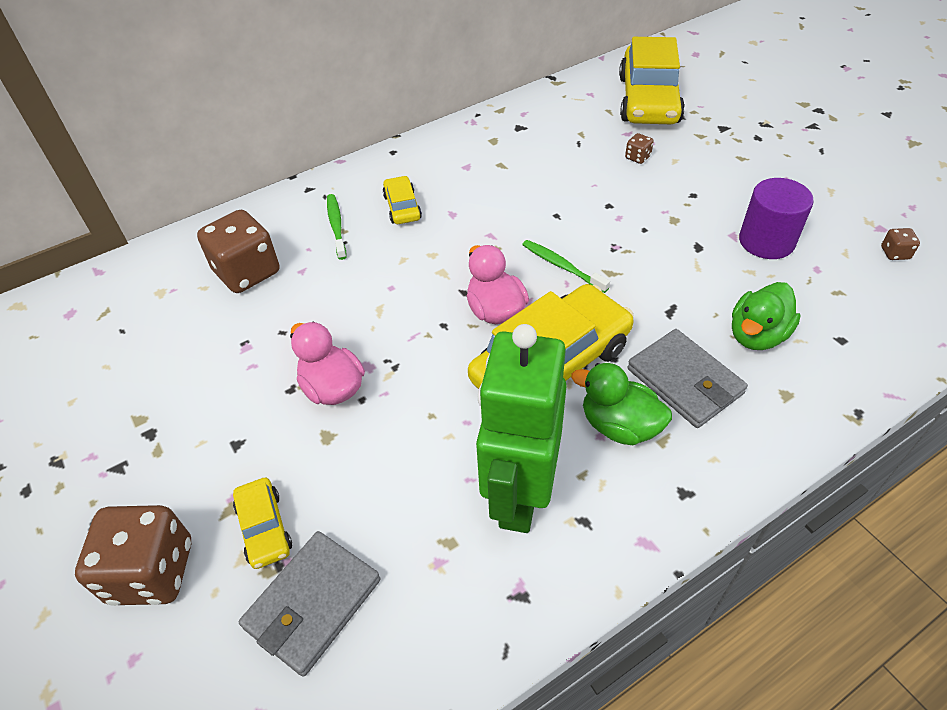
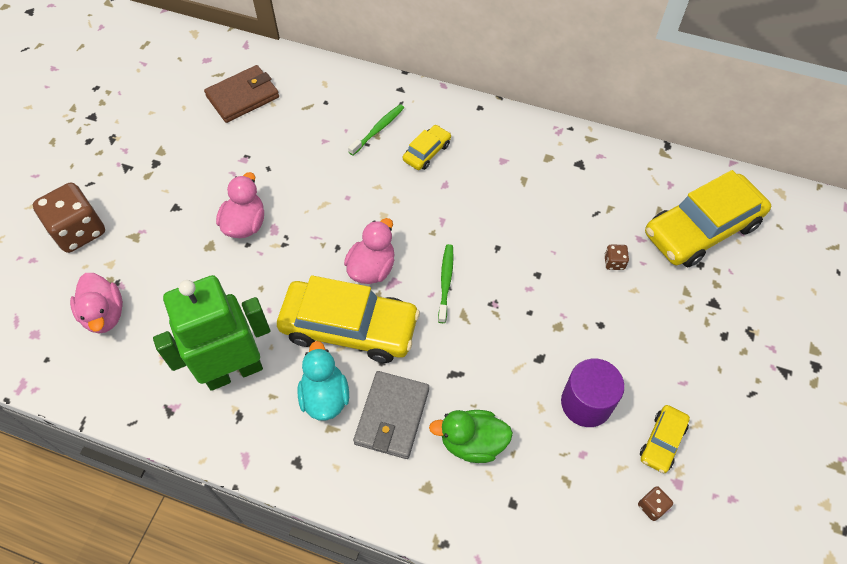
camera: 50 degrees right, 10 degrees up
(162, 307) = (243, 96): none -> brown wallet
(247, 272) = (301, 115): brown dice -> none
(264, 528) = (133, 260): yellow car -> yellow car (662, 441)
(313, 604) = (104, 314): grey wallet -> pink duck
(619, 425) = (325, 396): green duck -> turquoise duck

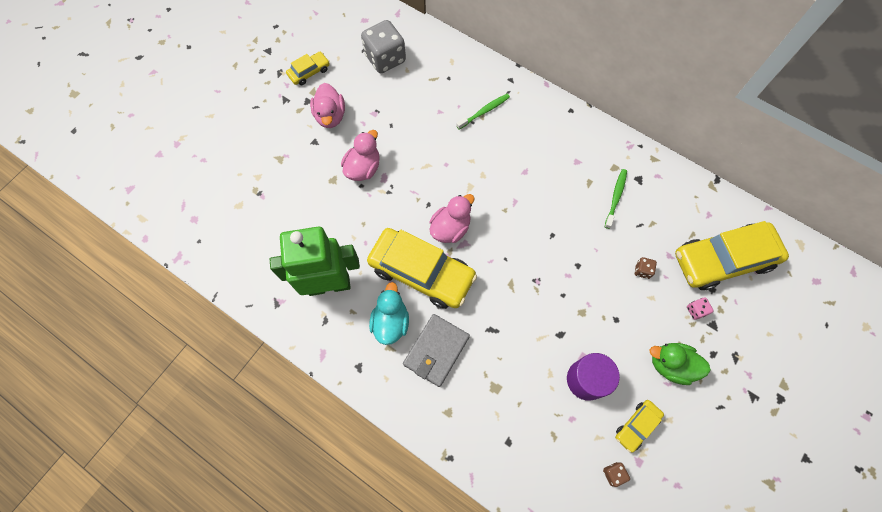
camera: 15 degrees right, 10 degrees up
(79, 231) = (240, 144): brown dice -> none
(104, 314) = (246, 216): pink duck -> pink duck (330, 116)
(243, 96) = (385, 59): brown wallet -> grey dice
(427, 152) = (518, 140): yellow car -> yellow car (309, 72)
(445, 282) = (504, 253): green toothbrush -> green toothbrush (615, 197)
(472, 442) = (491, 387): green duck -> green duck (671, 365)
(689, 292) = (696, 310): none -> pink dice

